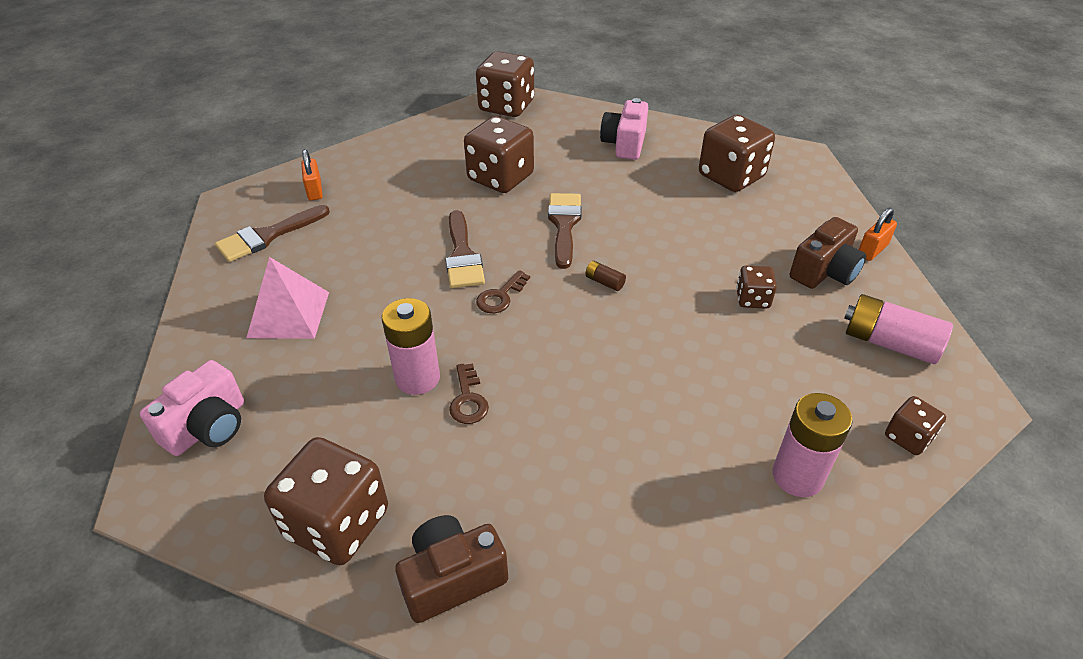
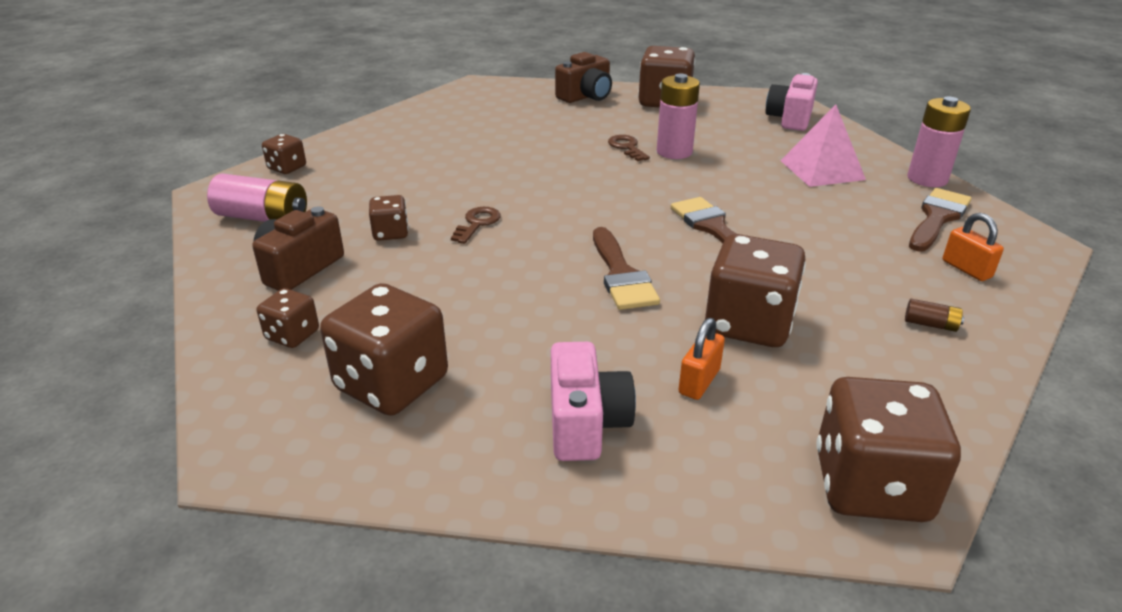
camera: 165 degrees right, 10 degrees down
(500, 296) = (647, 203): brown key -> brown key (477, 223)
(604, 282) = (550, 227): brown battery -> brown battery (930, 324)
(797, 476) = (380, 144): pink battery -> pink battery (927, 179)
(804, 215) = (292, 335): none -> brown dice
(872, 250) = (222, 300): orange padlock -> orange padlock (699, 381)

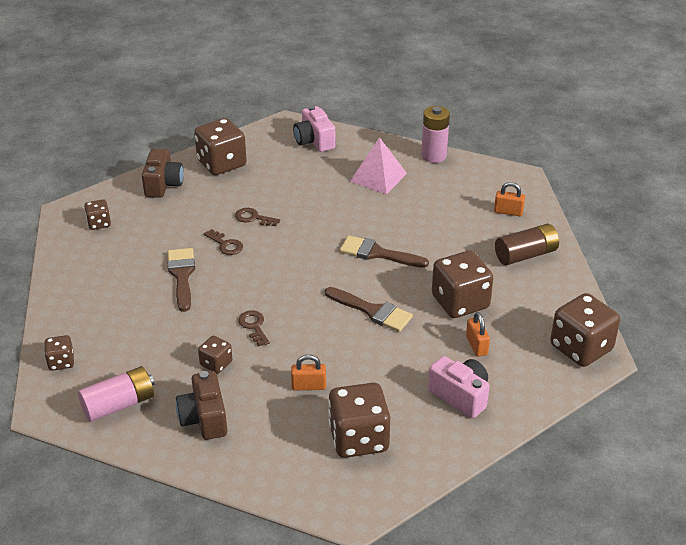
camera: 45 degrees left, 5 degrees up
(292, 335) = (271, 452): brown dice -> brown dice (99, 223)
(435, 301) = (309, 386): none -> orange padlock
(565, 154) = (226, 245): none -> brown key
(674, 152) = (285, 206): pink battery -> none
(930, 324) = (525, 255): brown battery -> brown battery, size x2.16
(937, 218) = (465, 183): brown brush -> brown brush (182, 275)

